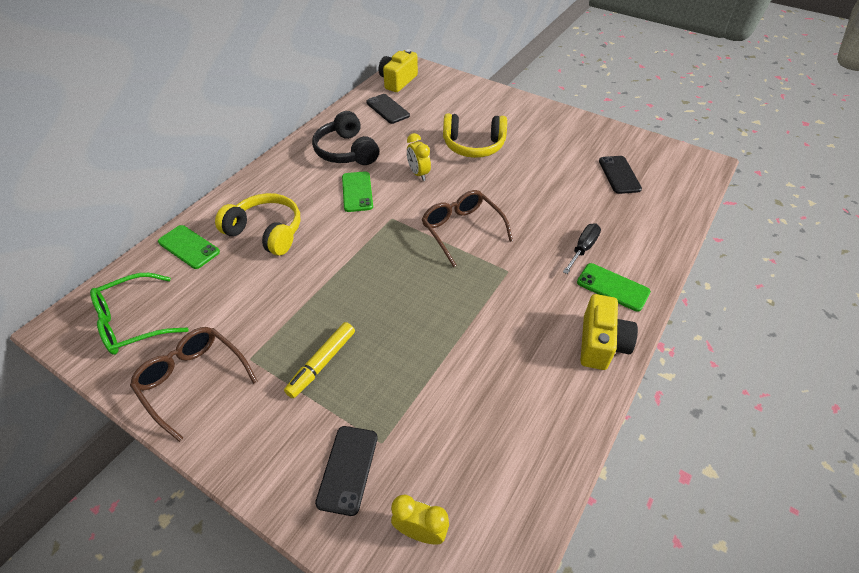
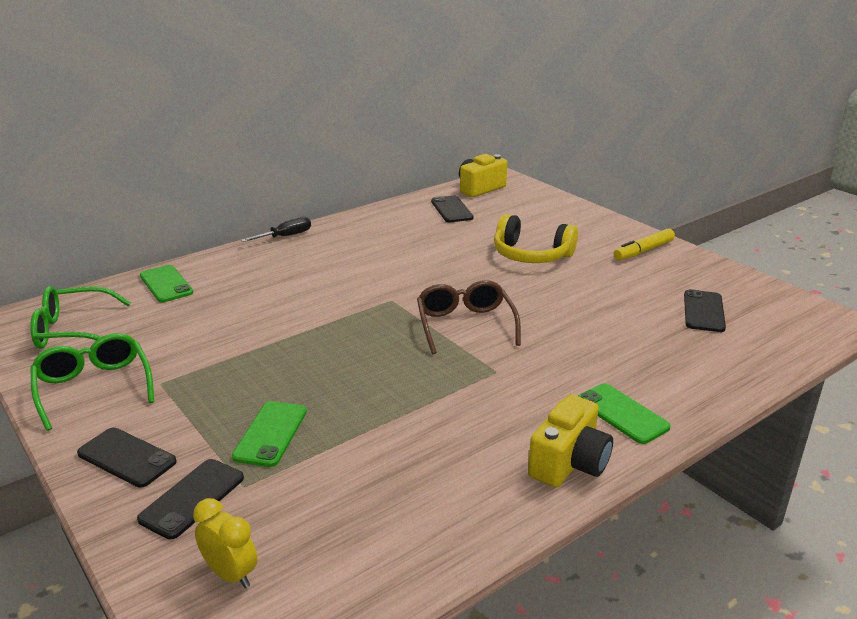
camera: 20 degrees right, 20 degrees down
(193, 381) = (94, 388): brown glasses -> green glasses
(266, 232) = (250, 287): yellow headphones -> none
(268, 446) = (127, 457): none -> black phone
(322, 363) = (229, 404): yellow marker -> yellow marker (643, 251)
(346, 151) = (380, 237): black headphones -> none
(357, 192) = (369, 271): green phone -> green phone (270, 434)
(418, 174) = (448, 268): yellow clock -> none
(583, 249) = (606, 370): black screwdriver -> black screwdriver (285, 236)

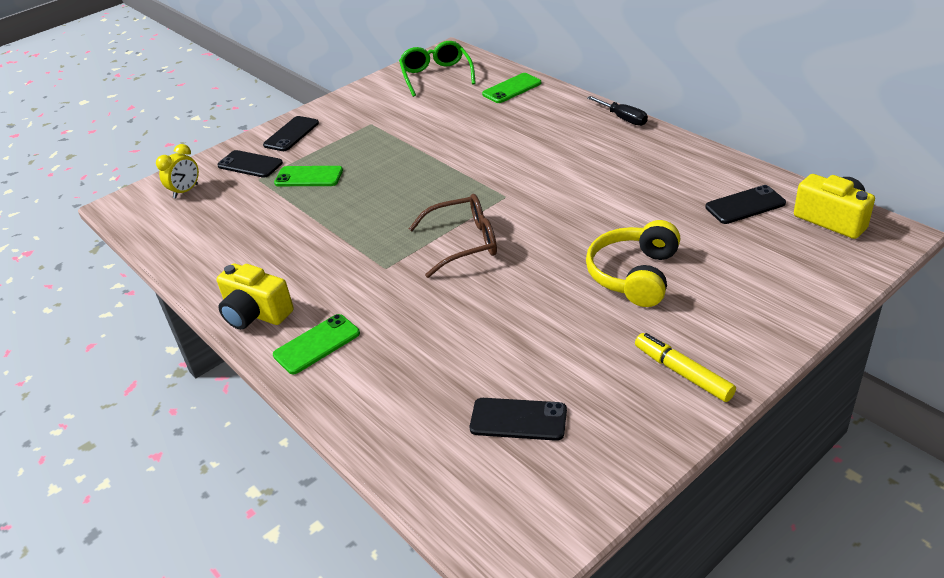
camera: 90 degrees right, 10 degrees up
(94, 388) = (365, 103): green glasses -> none

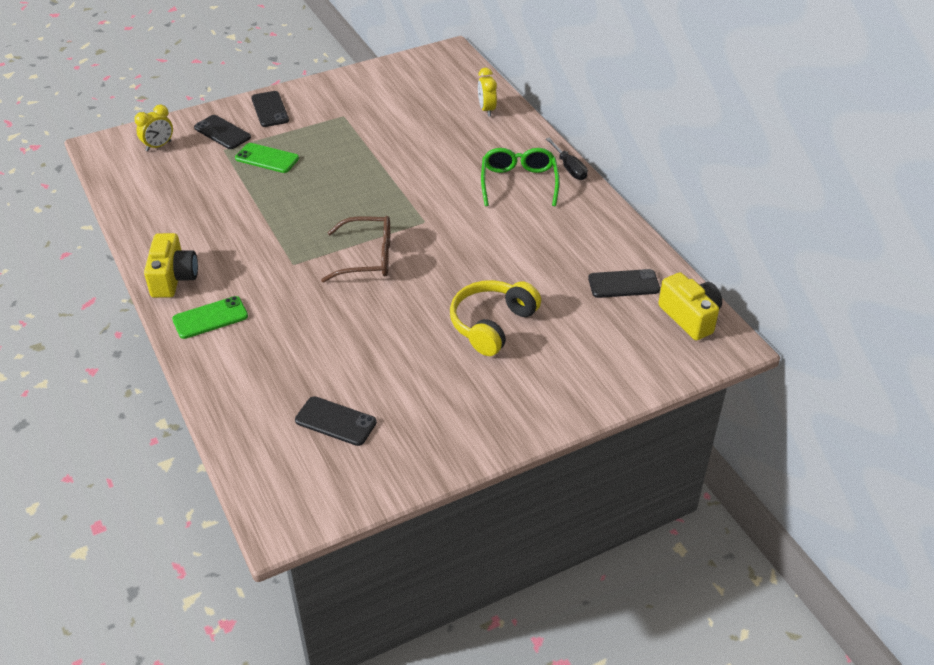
camera: 10 degrees right, 5 degrees up
(256, 314) = (173, 278): yellow camera -> yellow camera turned 135 degrees counterclockwise
(291, 134) = (270, 109): black phone -> black phone turned 60 degrees counterclockwise
(436, 76) = (426, 77): green glasses -> green glasses (519, 183)
(512, 89) = (487, 110): green phone -> yellow clock
(682, 373) = (482, 418): yellow marker -> none

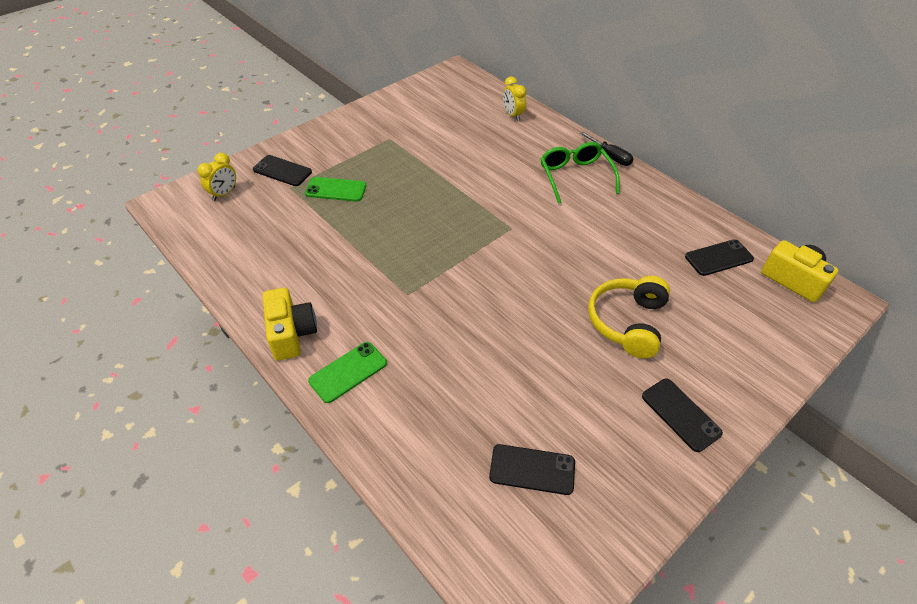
camera: 15 degrees left, 5 degrees up
(270, 109) = (319, 142): black phone -> black phone (680, 414)
(367, 258) = (476, 274): brown glasses -> none

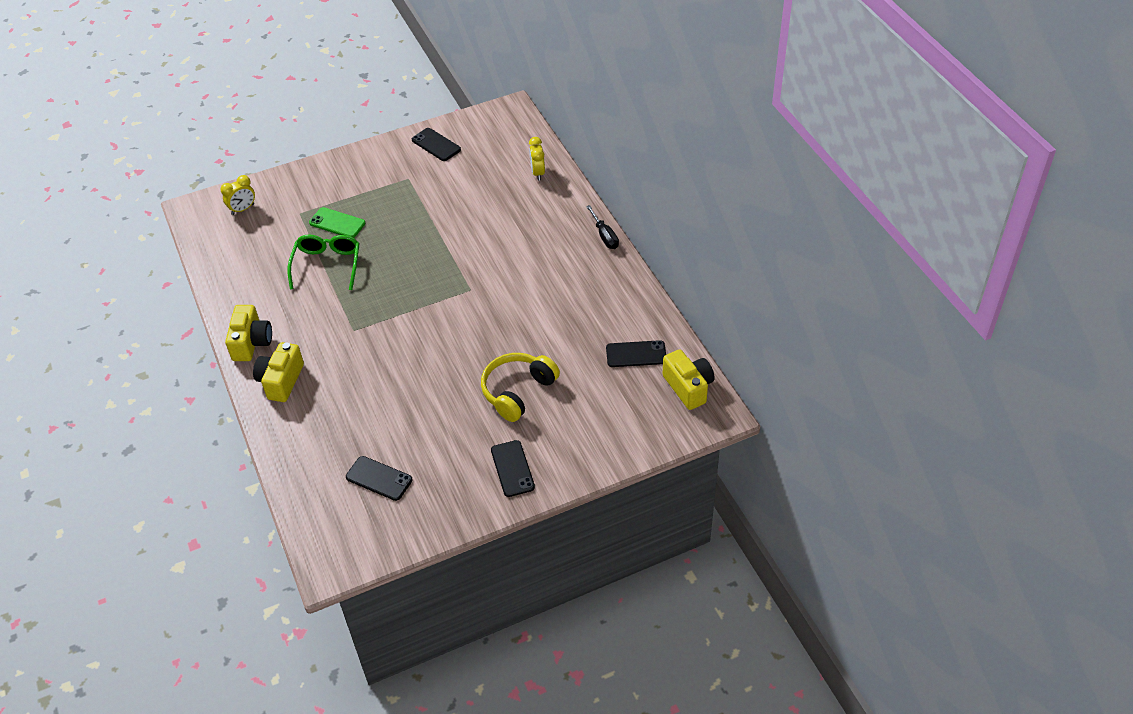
camera: 20 degrees right, 0 degrees up
(282, 171) = (299, 195): black phone -> black phone (436, 145)
(348, 372) = (281, 381): green phone -> yellow camera
(575, 177) = (557, 251): green glasses -> green glasses (327, 265)

